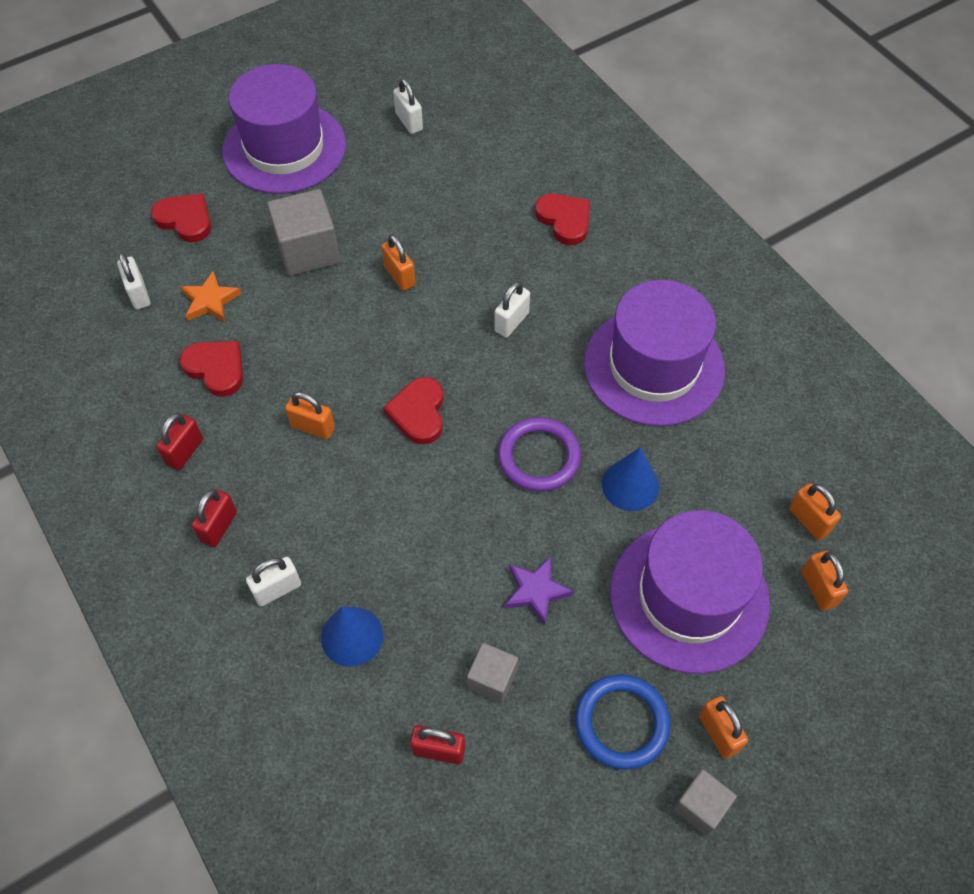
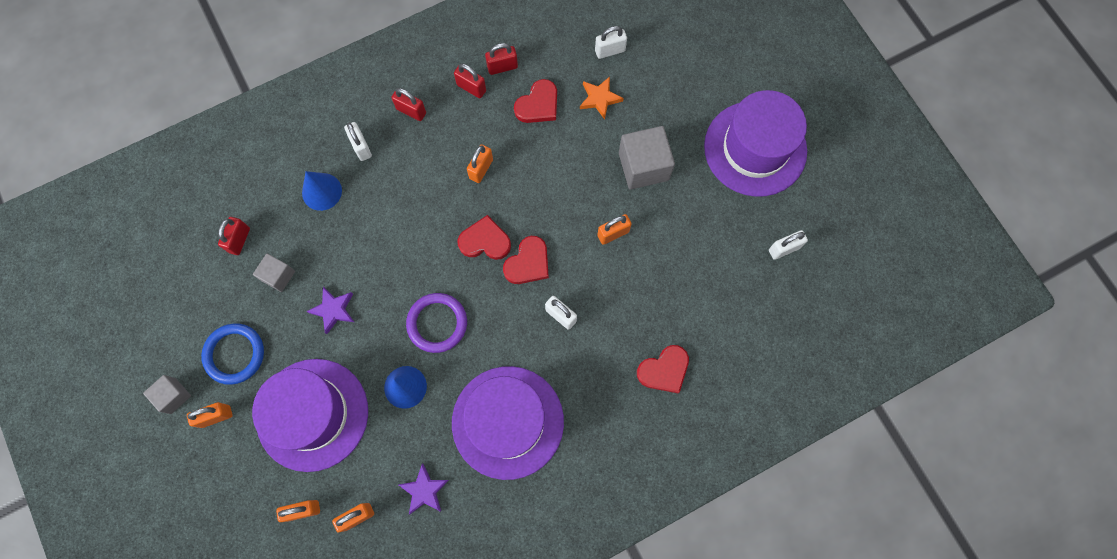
camera: 95 degrees right, 15 degrees up
(154, 416) = (502, 67): none -> red padlock
(185, 219) = (680, 78): red heart -> red heart (528, 263)
(757, 447) = (424, 490): none -> purple star

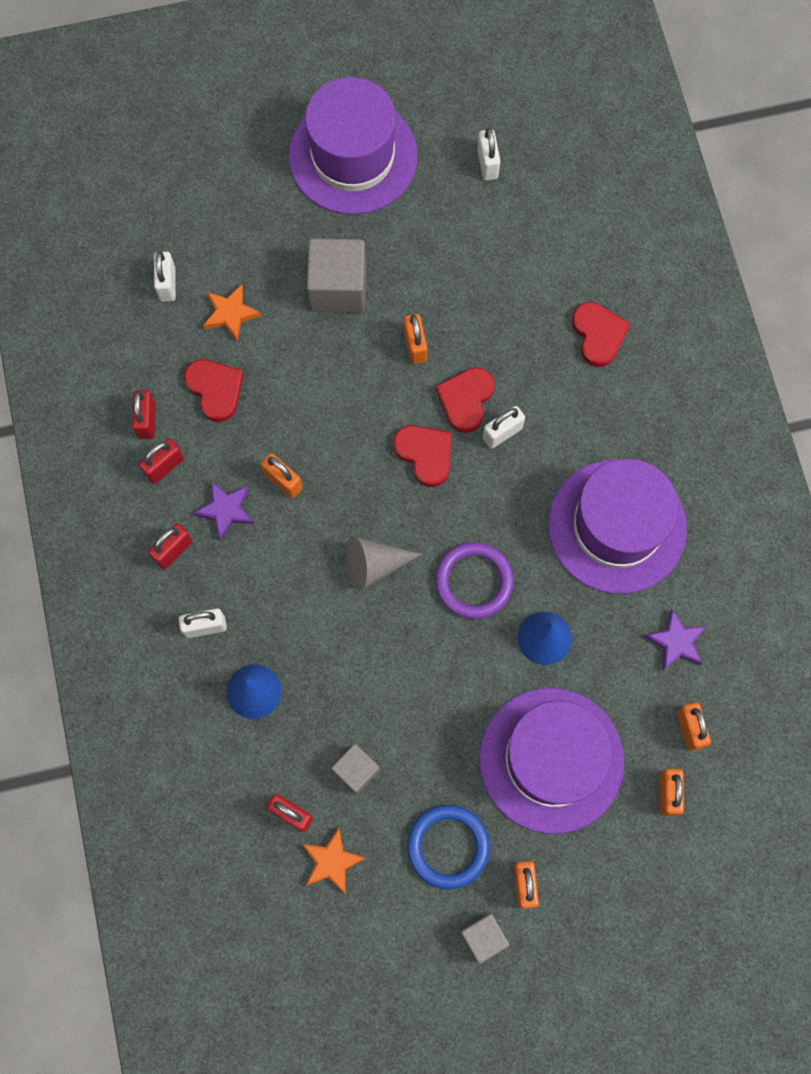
camera: 75 degrees left, 0 degrees up
(211, 276) = (332, 861): none -> orange star
(333, 310) = (422, 707): purple star -> purple star (226, 510)
(433, 249) = (374, 565): none -> grey cone
(485, 241) = (382, 499): red heart -> red heart (465, 400)

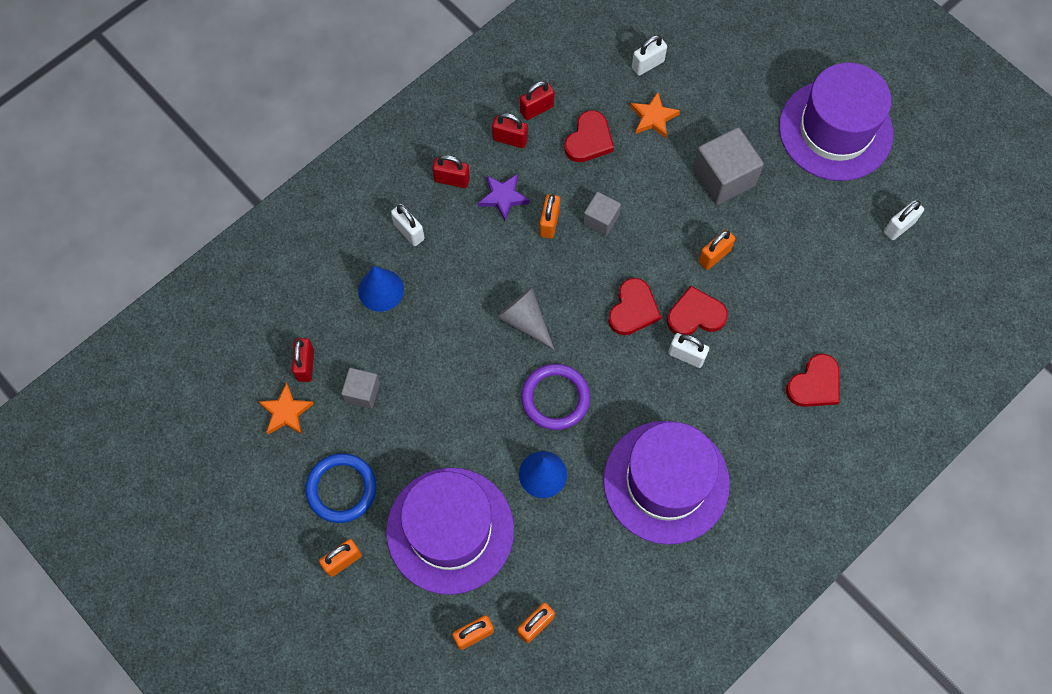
camera: 60 degrees right, 5 degrees down
(483, 937) = (287, 551): grey cube -> grey cube (601, 220)
(676, 642) = (600, 577): purple star -> none

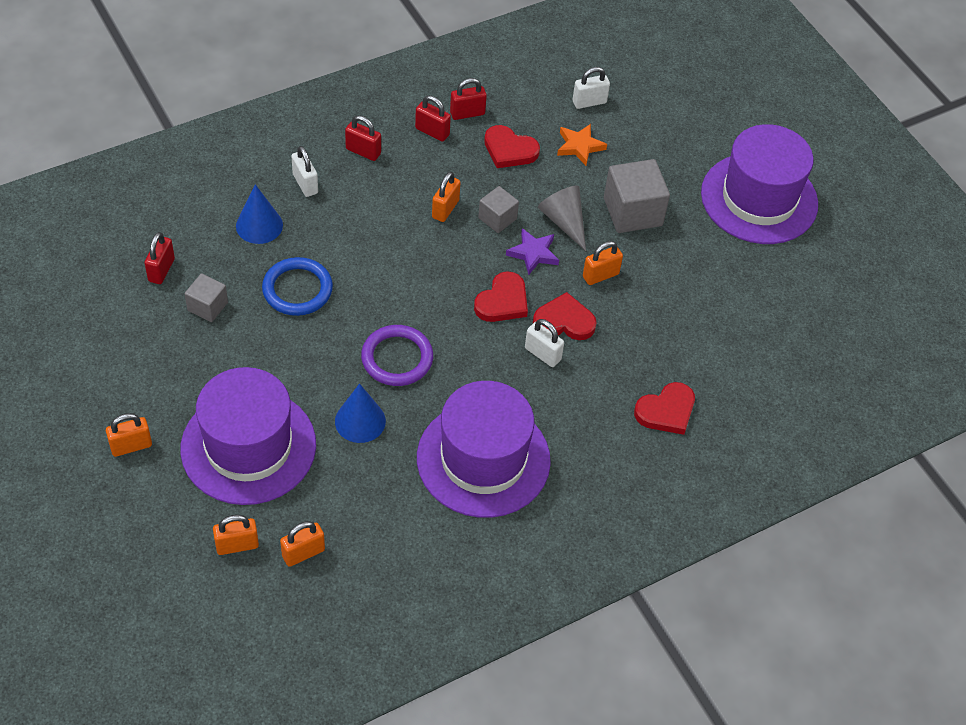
camera: 10 degrees right, 15 degrees down
(286, 412) = (127, 305): orange star -> none
(341, 489) = (154, 383): blue ring -> blue ring (297, 289)
(503, 197) = (408, 177): purple star -> purple star (533, 253)
(524, 320) = (391, 285): grey cone -> grey cone (564, 221)
(589, 140) = (509, 150): red heart -> red heart turned 75 degrees clockwise
(899, 227) = (798, 295): white padlock -> none

